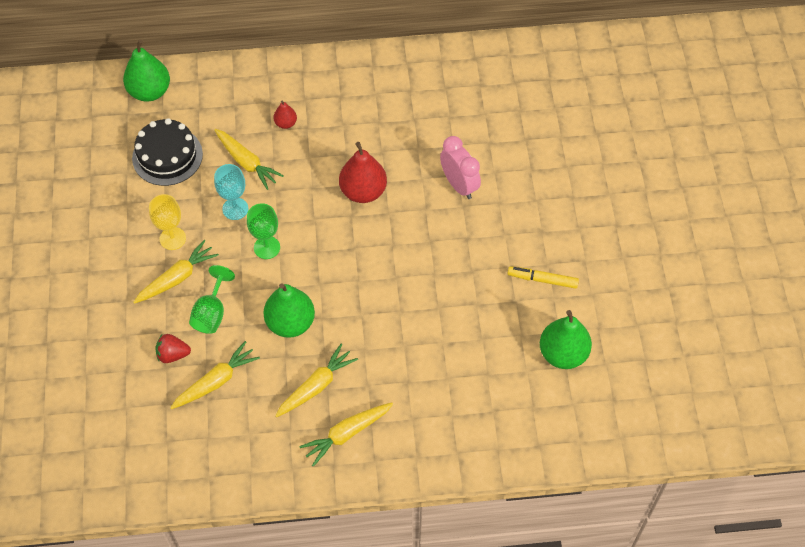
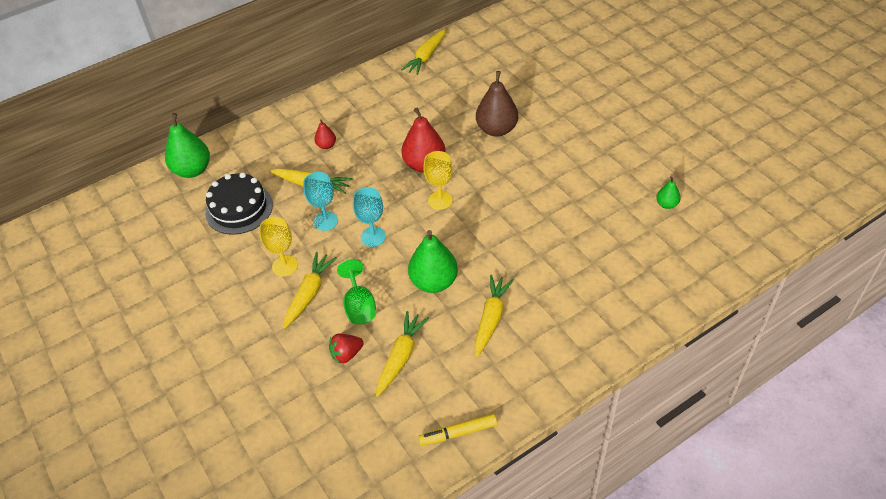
camera: 25 degrees left, 10 degrees down
(267, 247) = (373, 237): green goblet -> turquoise goblet
(346, 434) = (544, 342): yellow carrot -> yellow carrot (426, 57)
(352, 239) = (440, 200): none -> yellow goblet
(459, 185) = (496, 129): pink clock -> brown pear
(543, 280) = (610, 163): yellow marker -> yellow marker (458, 433)
(563, 353) = (666, 204): green pear -> green pear, size x0.50

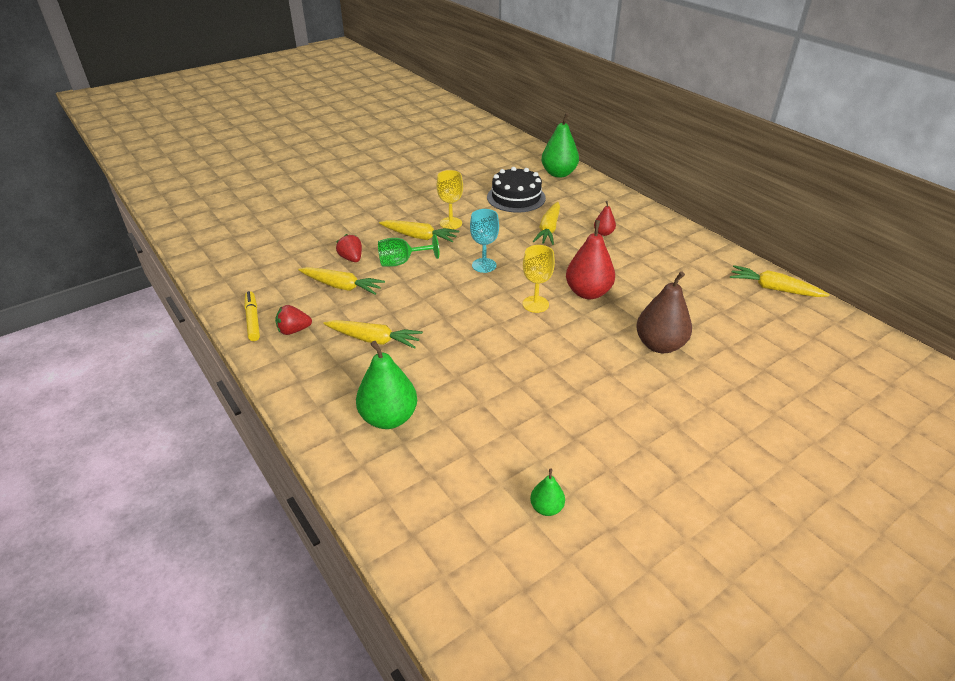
camera: 85 degrees right, 10 degrees down
(325, 221) = (503, 239): turquoise goblet -> none
(433, 282) = (425, 302): green pear -> green pear (389, 418)
(476, 389) = (294, 330): none -> red strawberry

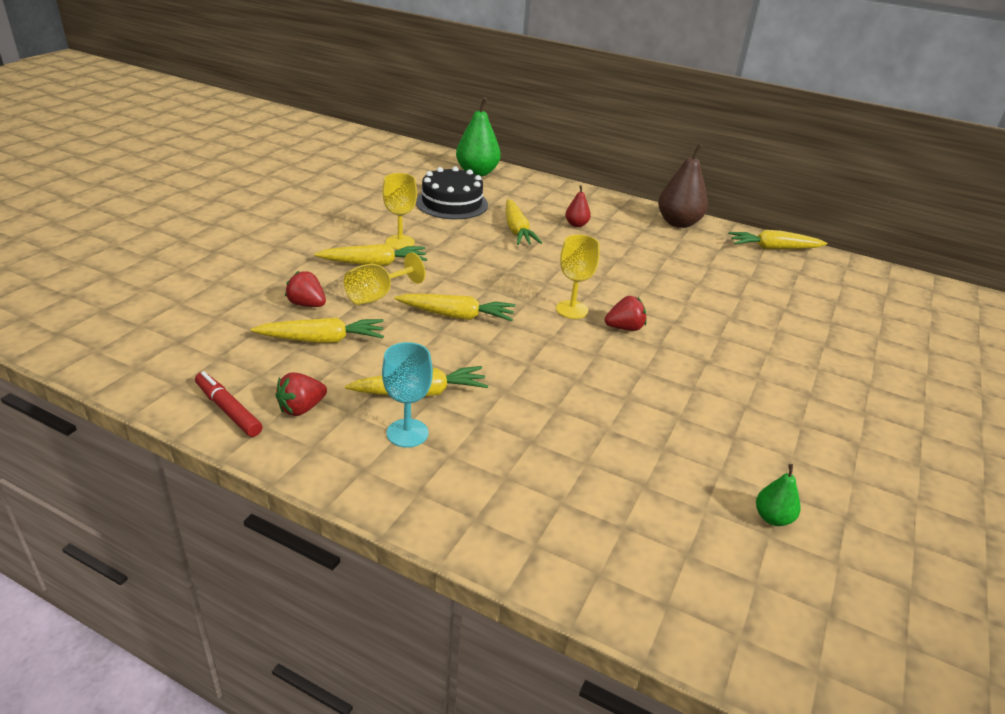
camera: 30 degrees left, 5 degrees down
(253, 320) = (228, 410): yellow marker -> red marker
(389, 418) = (519, 478): green pear -> none
(402, 262) = (377, 296): green goblet -> yellow goblet
(444, 289) = (457, 316): none -> yellow carrot
(484, 265) = (479, 280): turquoise goblet -> turquoise goblet (407, 433)
(565, 329) = (624, 328): none -> red strawberry
(588, 292) = (614, 286): red pear -> none
(659, 345) = (726, 322): brown pear -> brown pear (678, 223)

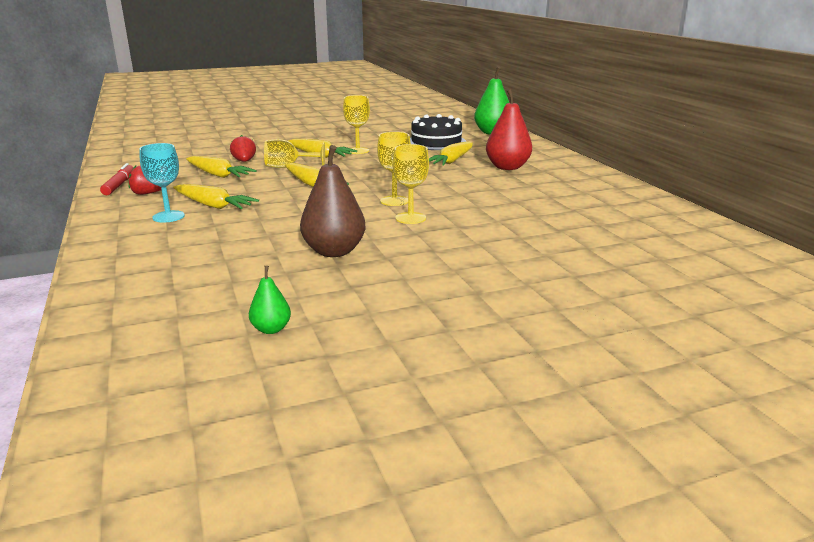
camera: 45 degrees right, 10 degrees down
(576, 224) = (507, 167): red pear -> red pear, size x1.98
(624, 328) = (410, 218): red strawberry -> yellow goblet
(678, 223) = (607, 184): brown pear -> brown pear (334, 251)
(773, 248) = (675, 216): yellow carrot -> none

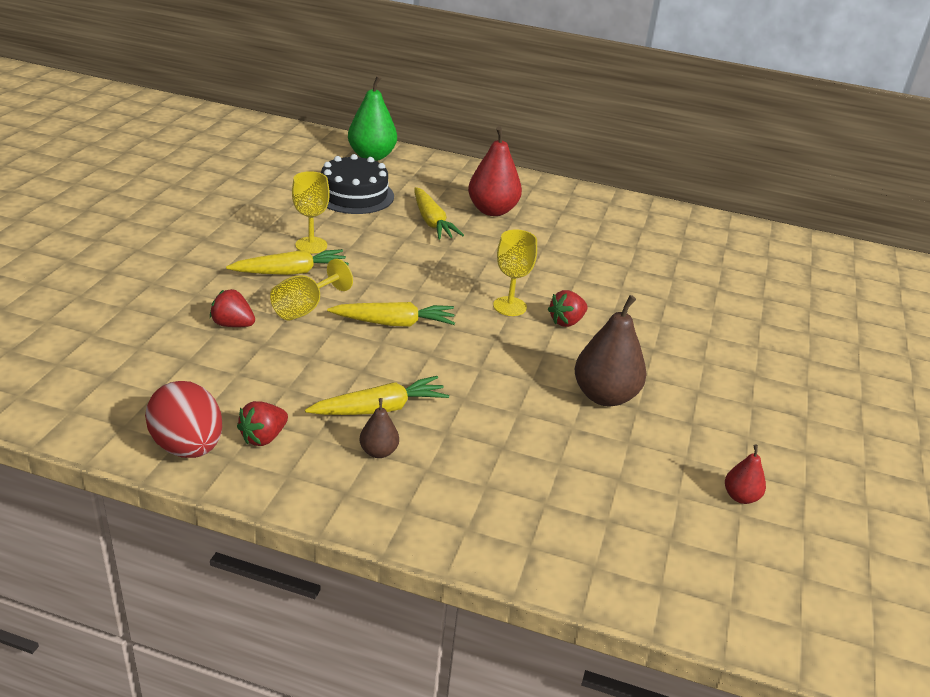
camera: 55 degrees left, 10 degrees up
(119, 185) = (188, 447): red marker -> red egg
(168, 216) = (378, 452): turquoise goblet -> brown pear
(218, 175) = (262, 362): yellow carrot -> none
(271, 329) = (740, 497): green pear -> red pear
(410, 218) = (566, 322): yellow goblet -> red strawberry

